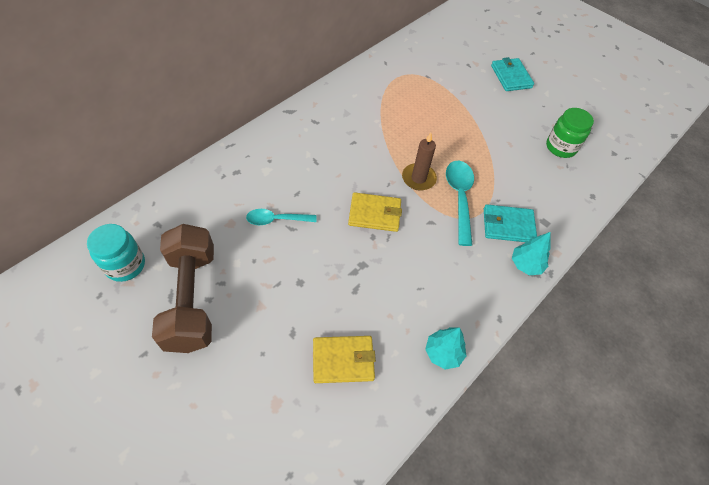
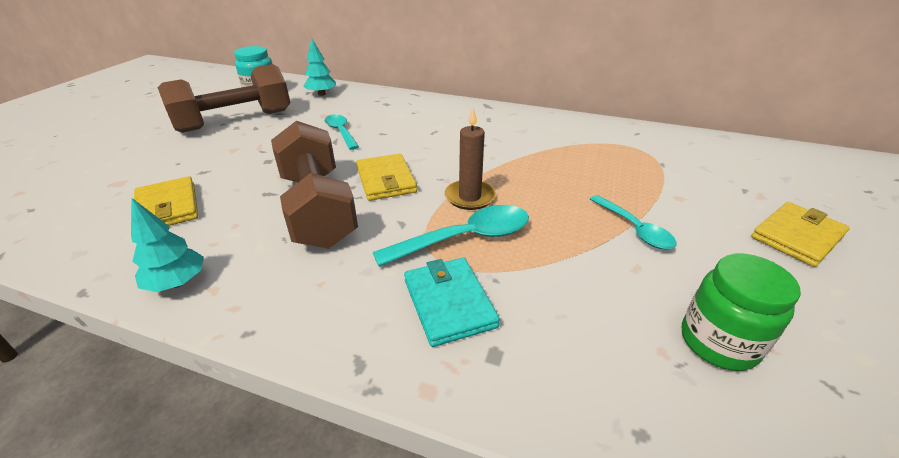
camera: 70 degrees right, 20 degrees down
(392, 262) = (318, 208): none -> brown dumbbell
(481, 126) = (634, 229): none -> turquoise spoon
(511, 77) = (797, 236): turquoise wallet -> yellow wallet
(526, 265) = (374, 345): turquoise tree -> turquoise tree (321, 94)

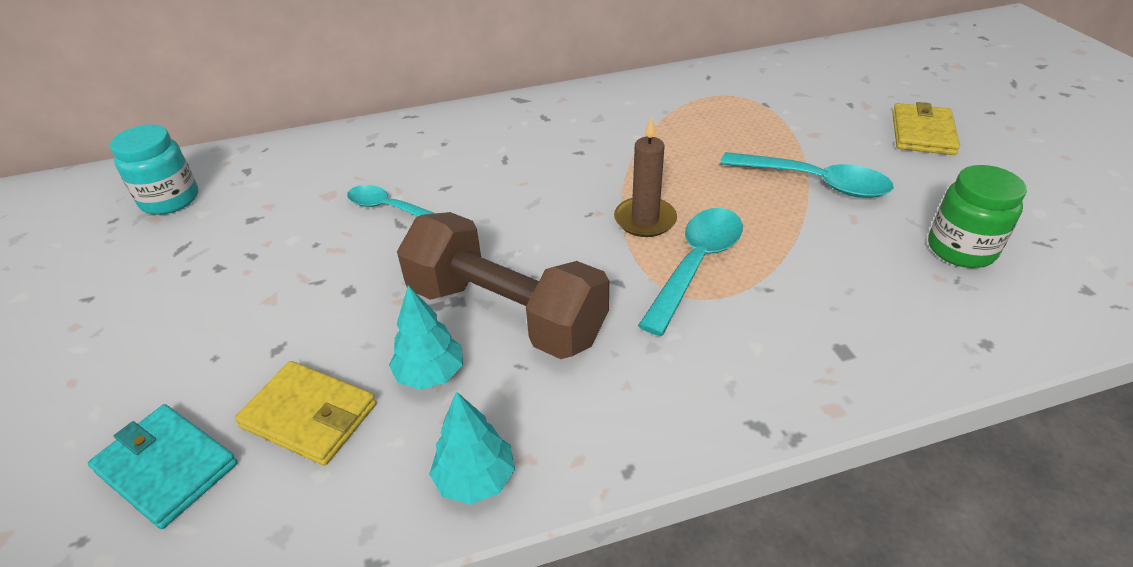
camera: 35 degrees left, 5 degrees up
(235, 121) = (201, 259): brown dumbbell -> none
(321, 94) = (274, 165): turquoise tree -> turquoise tree (430, 374)
(386, 180) = (534, 243): yellow wallet -> none
(449, 303) = (759, 331): turquoise wallet -> turquoise wallet (167, 467)
(634, 229) = (814, 182): turquoise spoon -> turquoise spoon, size x1.52

